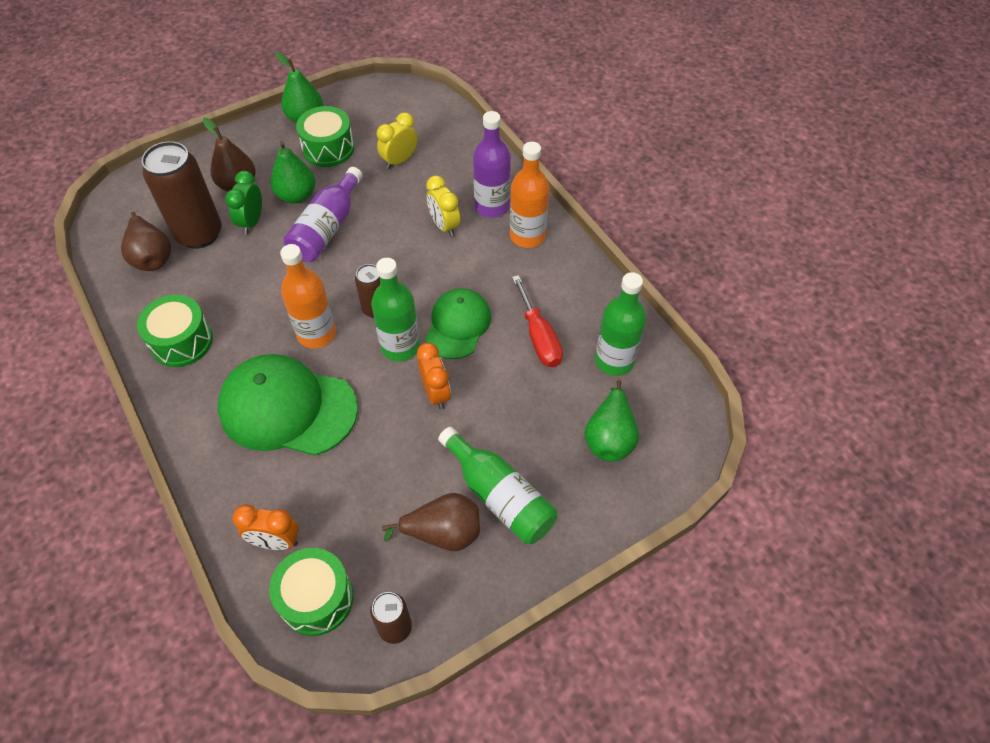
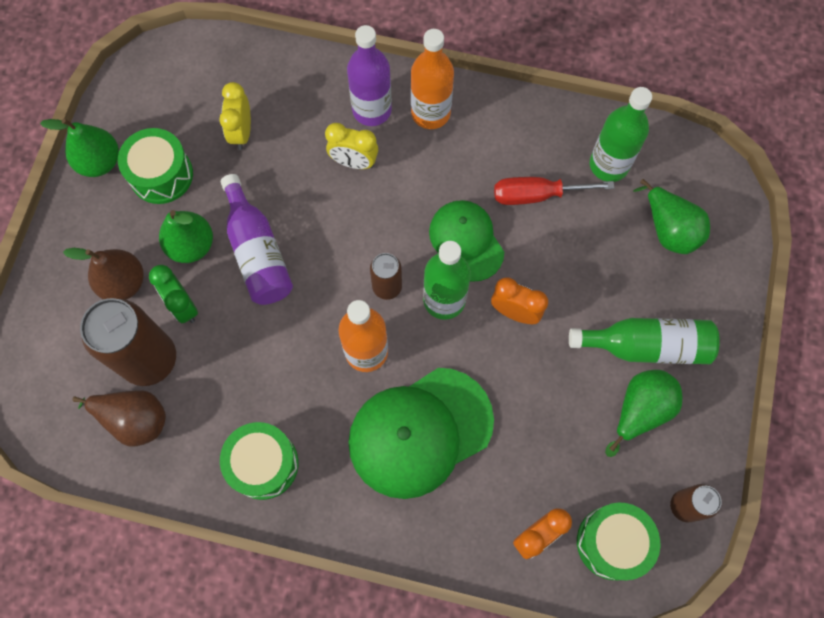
camera: 45 degrees left, 15 degrees up
(443, 533) = (640, 410): brown pear -> green pear
(539, 337) = (536, 195): red screwdriver -> red screwdriver turned 150 degrees clockwise

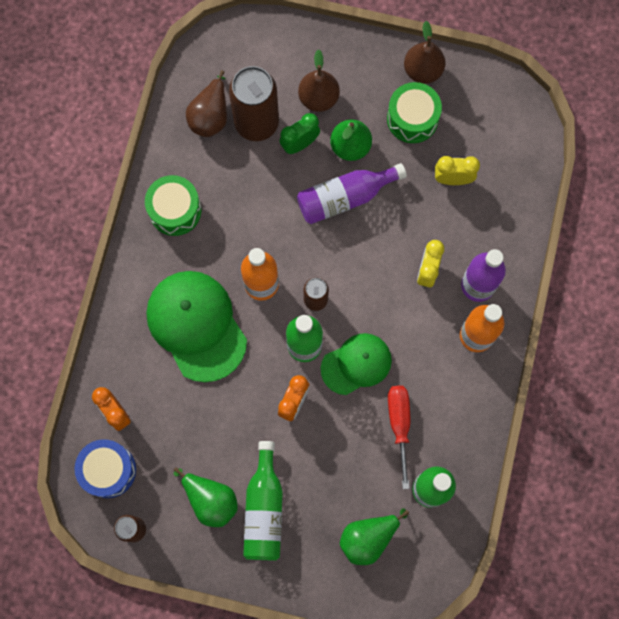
camera: 90 degrees right, 5 degrees up
(100, 162) = (423, 70): green pear -> brown pear
(612, 542) = (108, 470): green drum -> blue drum

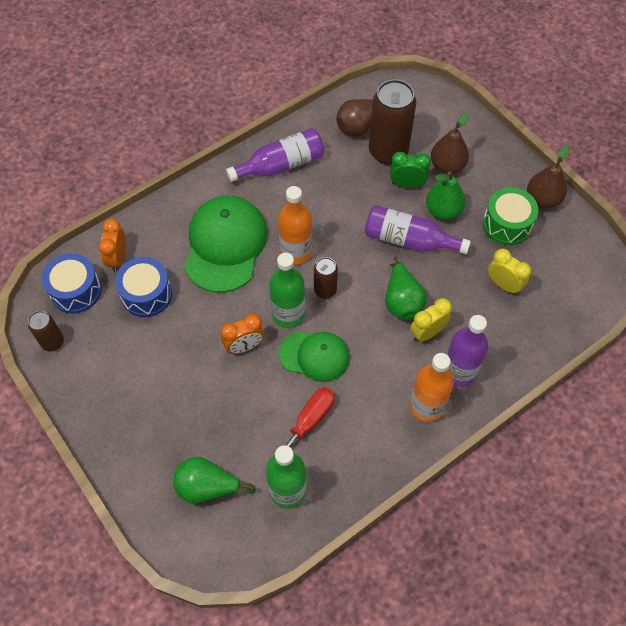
camera: 40 degrees right, 15 degrees down
(172, 424) = (146, 294): none -> blue drum
(175, 210) = (281, 165): green drum -> purple bottle
(210, 500) = (122, 365): green pear -> green pear (402, 301)
(264, 509) = (152, 402): green bottle -> none

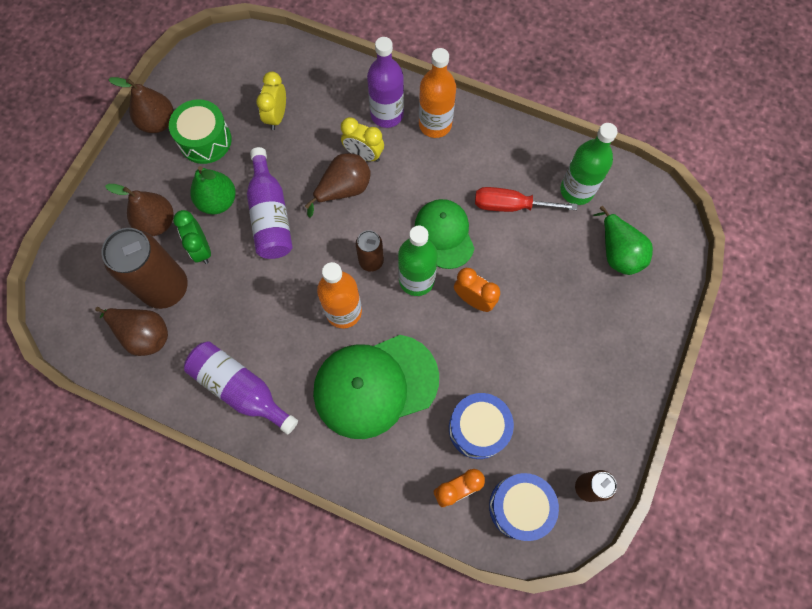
camera: 120 degrees left, 10 degrees up
(402, 301) = (343, 190): green pear -> brown pear

